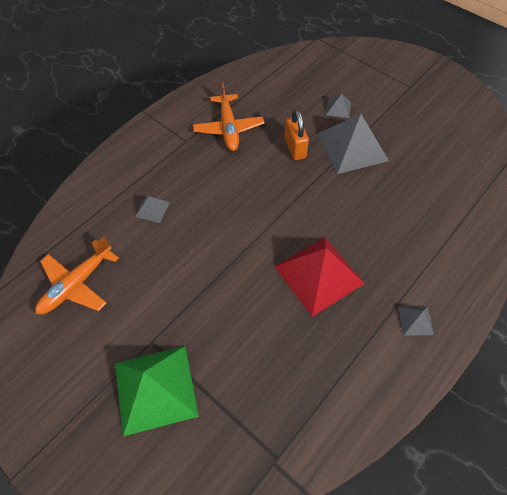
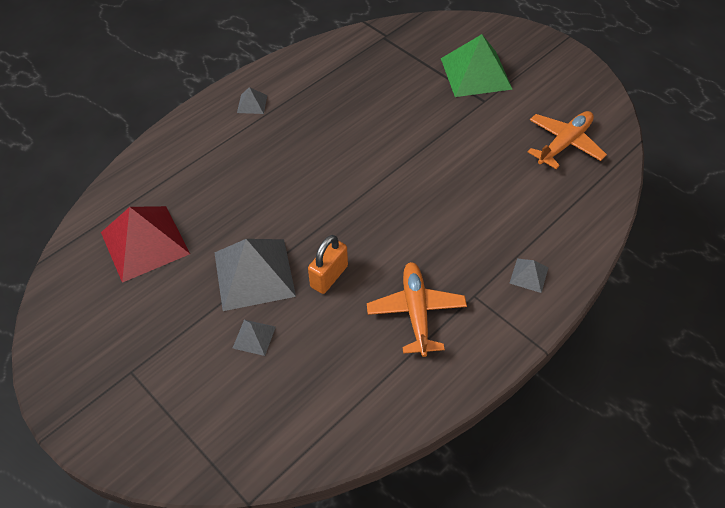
camera: 175 degrees left, 5 degrees down
(152, 209) = (503, 209): grey pyramid -> grey pyramid (529, 275)
(295, 148) = (329, 276): orange padlock -> orange padlock turned 45 degrees clockwise
(319, 275) = (329, 140): red pyramid -> red pyramid (145, 242)

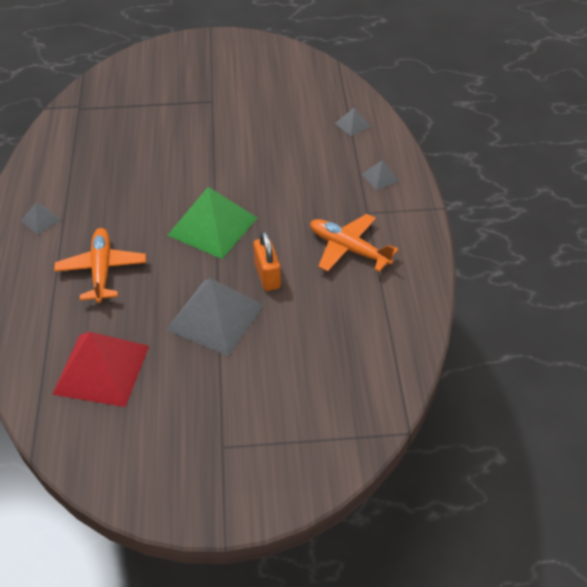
camera: 50 degrees left, 5 degrees down
(254, 337) = (273, 350): grey pyramid -> grey pyramid (353, 125)
(476, 73) = (181, 88): green pyramid -> green pyramid (212, 226)
(564, 144) = (297, 91): orange plane -> orange plane (102, 270)

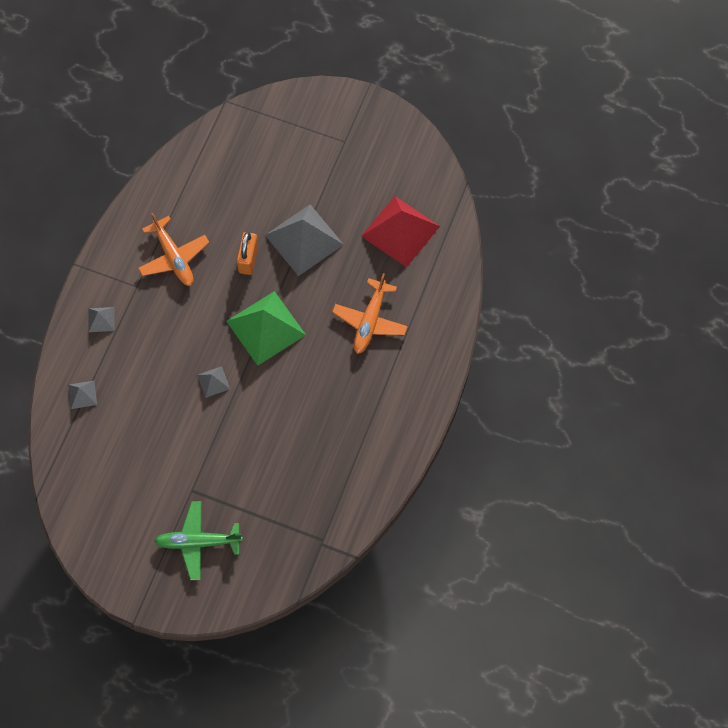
camera: 155 degrees left, 20 degrees up
(41, 220) = (402, 398): grey pyramid -> grey pyramid (213, 382)
(186, 76) = (198, 542): none -> green plane

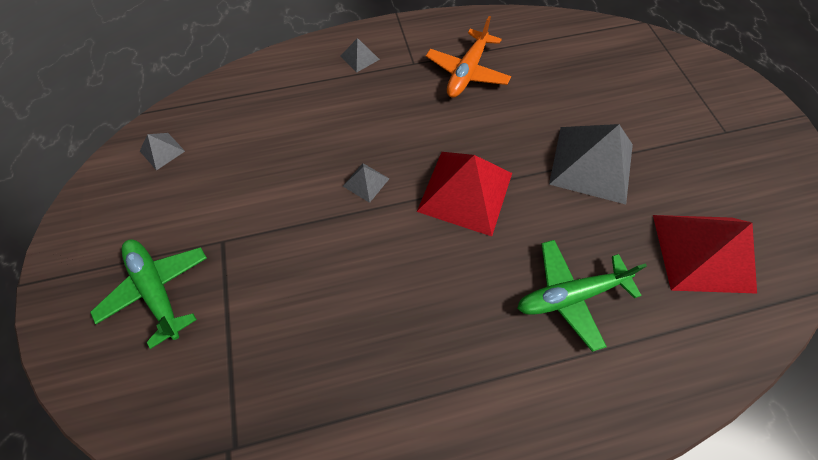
camera: 55 degrees right, 5 degrees down
(82, 394) = (273, 86): grey pyramid -> grey pyramid (162, 151)
(248, 259) = (522, 130): orange padlock -> none
(265, 328) = (465, 191): green pyramid -> red pyramid
(370, 321) = (569, 295): orange plane -> green plane

